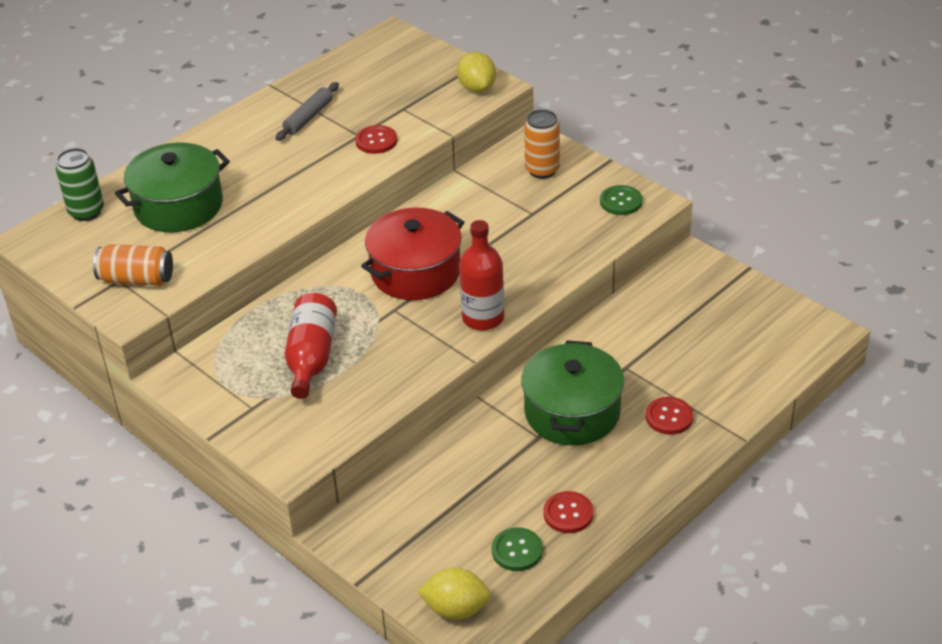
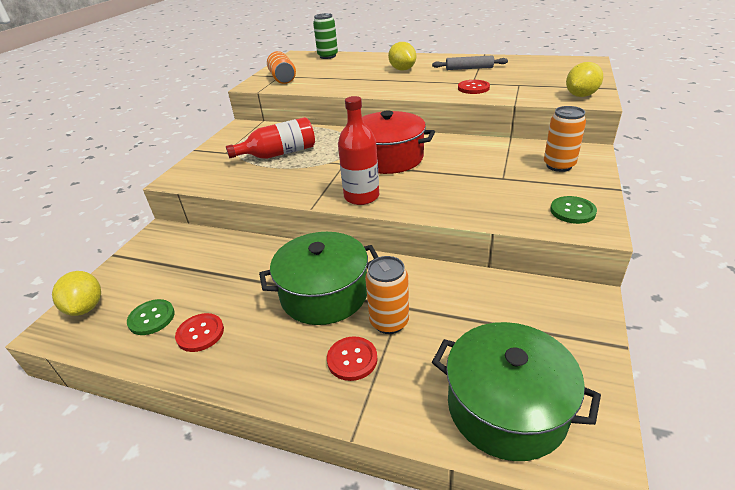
camera: 65 degrees right, 5 degrees down
(178, 206) = (351, 68): green pot -> green pot (506, 407)
(243, 166) = (402, 69): none -> yellow lemon
(640, 381) = (389, 322): none -> orange can

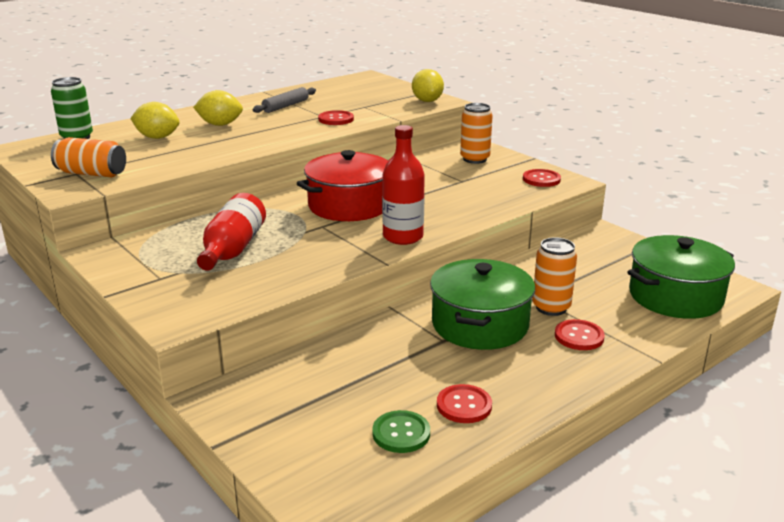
camera: 60 degrees left, 10 degrees down
(86, 307) = (318, 483): yellow lemon -> yellow lemon (157, 137)
(572, 211) = (541, 179): green button -> red button

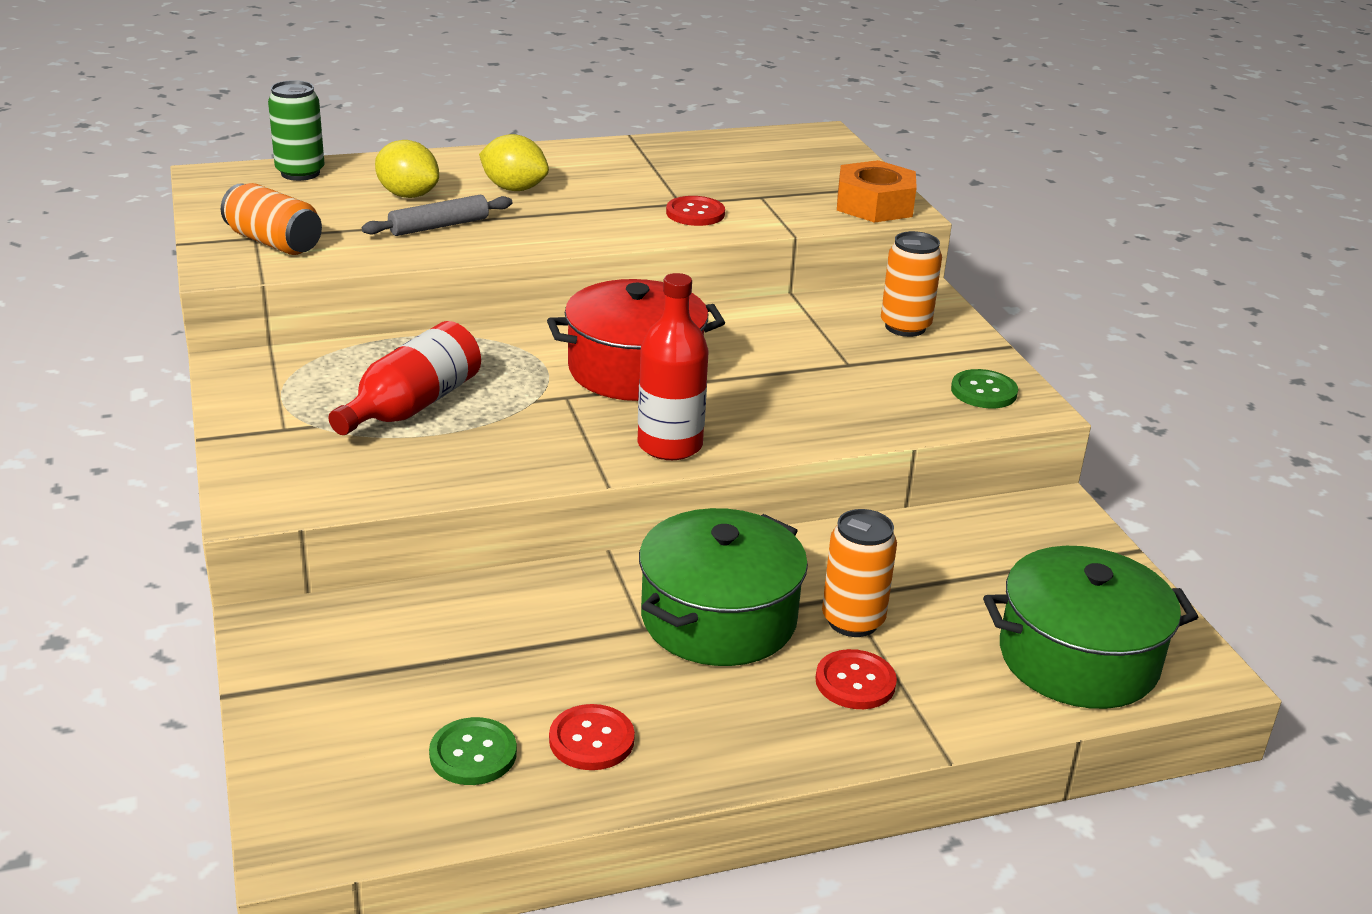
camera: 20 degrees right, 5 degrees up
(286, 106) = (640, 172): grey rolling pin -> grey rolling pin (439, 226)
(427, 101) = (874, 205): yellow lemon -> orange nut
(541, 179) = (983, 391): red button -> green button

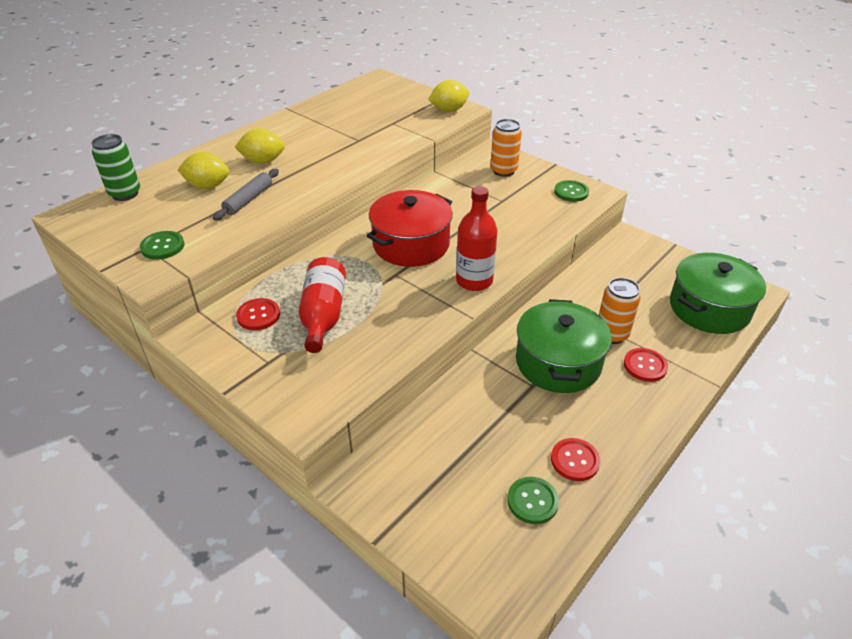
camera: 30 degrees left, 10 degrees up
(274, 242) = (162, 246): orange can -> green button
(695, 213) = (373, 144): red button -> red button (258, 315)
(874, 205) = (449, 110): orange nut -> yellow lemon

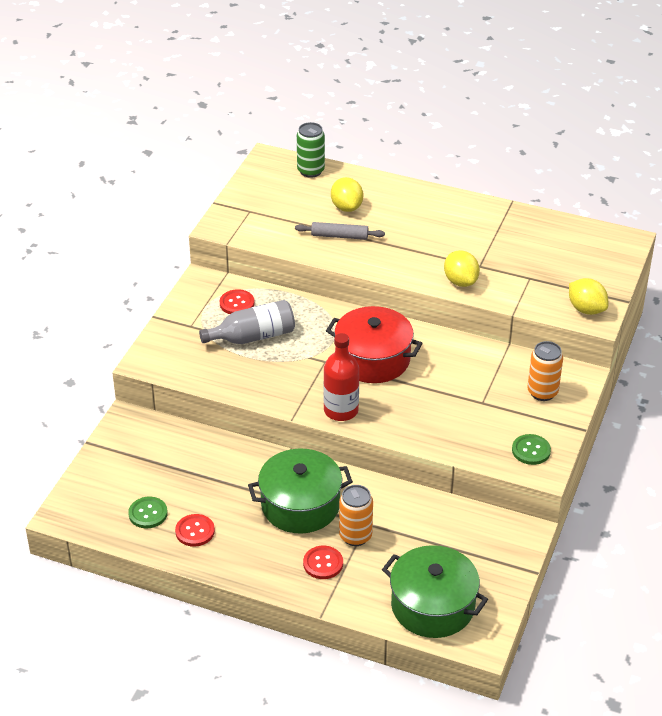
camera: 70 degrees right, 0 degrees up
(162, 246) = (254, 218): green button -> none
(263, 161) = (404, 222): yellow lemon -> yellow lemon (460, 281)
(323, 315) = (253, 336): red bottle -> grey bottle

